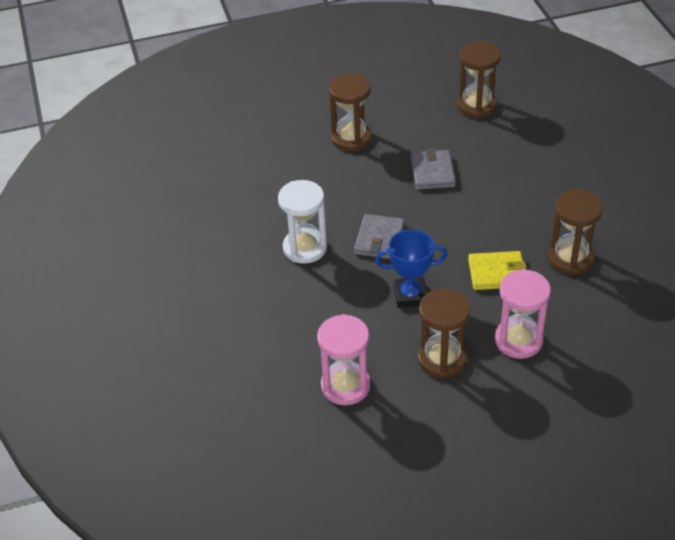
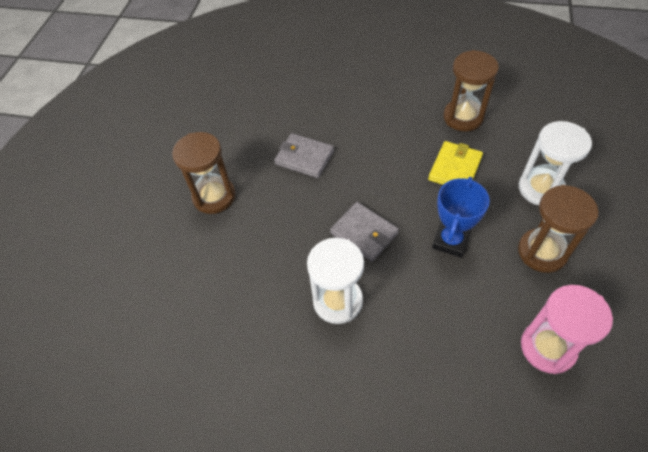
camera: 60 degrees left, 10 degrees up
(476, 106) = (246, 95): brown hourglass -> none
(518, 340) = (540, 188): pink hourglass -> white hourglass

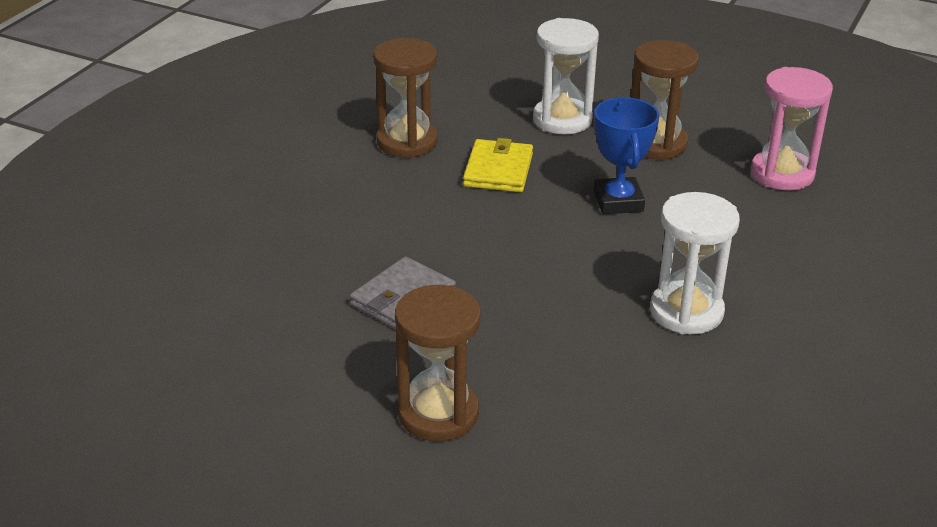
camera: 80 degrees left, 20 degrees down
(364, 233) = (579, 268): grey wallet -> none
(450, 241) = (618, 201): blue trophy -> blue trophy turned 45 degrees clockwise
(455, 168) = (498, 170): yellow wallet -> yellow wallet turned 60 degrees clockwise

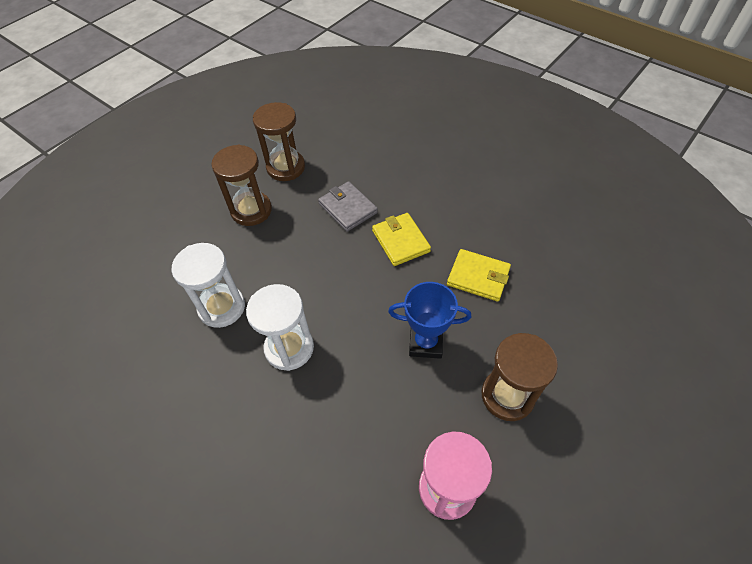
camera: 105 degrees right, 20 degrees up
(407, 142) = (521, 231): brown hourglass -> brown hourglass (286, 167)
(457, 238) = (400, 241): none -> yellow wallet
(562, 120) = (551, 334): white hourglass -> white hourglass (222, 307)

